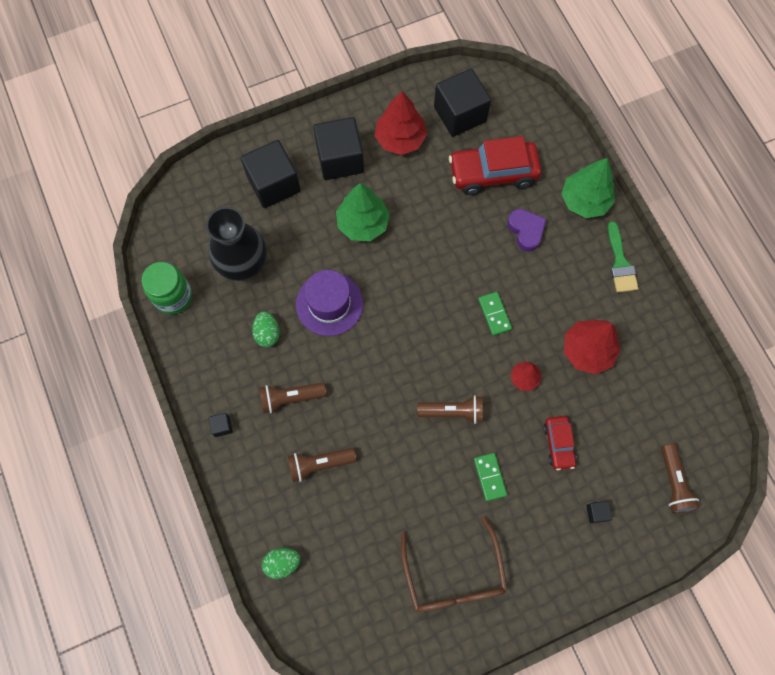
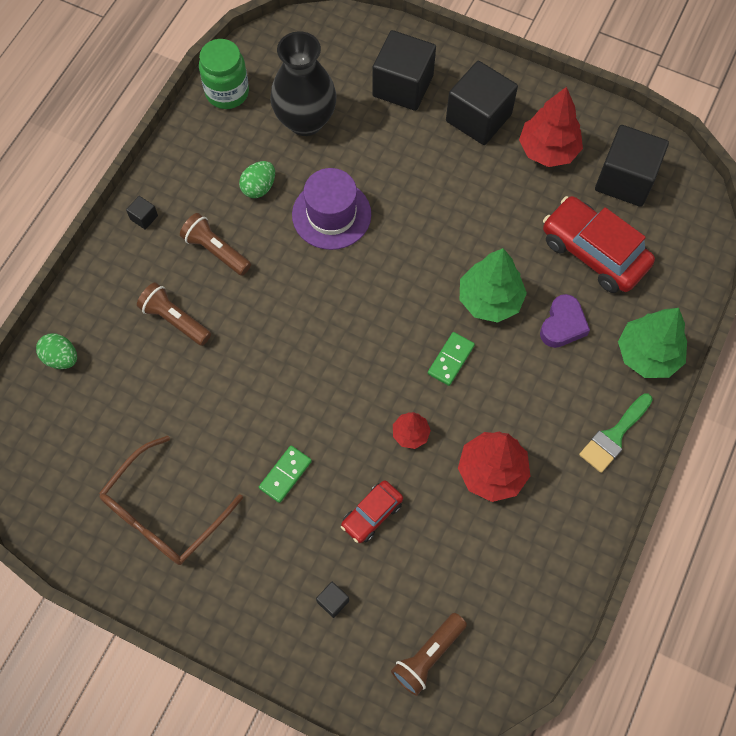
camera: 50 degrees right, 5 degrees down
(363, 223) = (434, 183): green tree -> green tree (490, 300)
(453, 412) = (321, 395): brown flashlight -> none

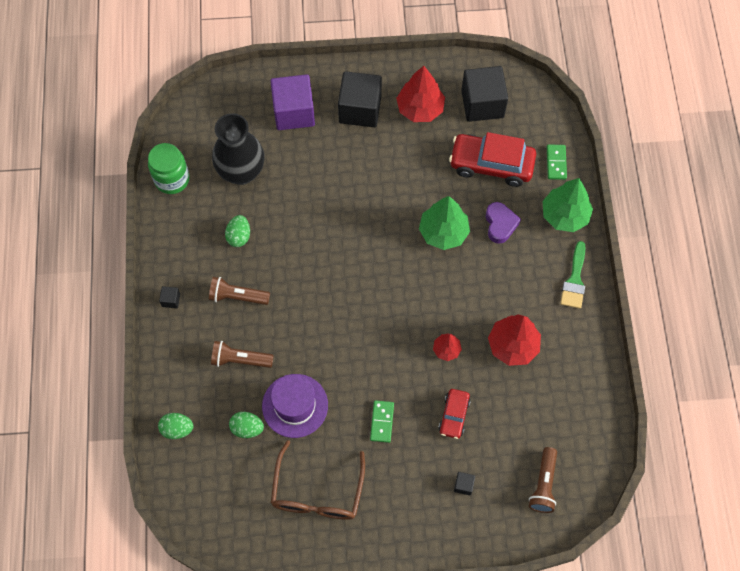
camera: 30 degrees left, 0 degrees up
(134, 398) = (247, 428): none -> green egg
(331, 214) = (301, 229): purple hat -> purple hat (295, 405)
(403, 86) = (294, 112): black cube -> purple cube
(450, 359) = (442, 286): green domino -> green domino (556, 163)

